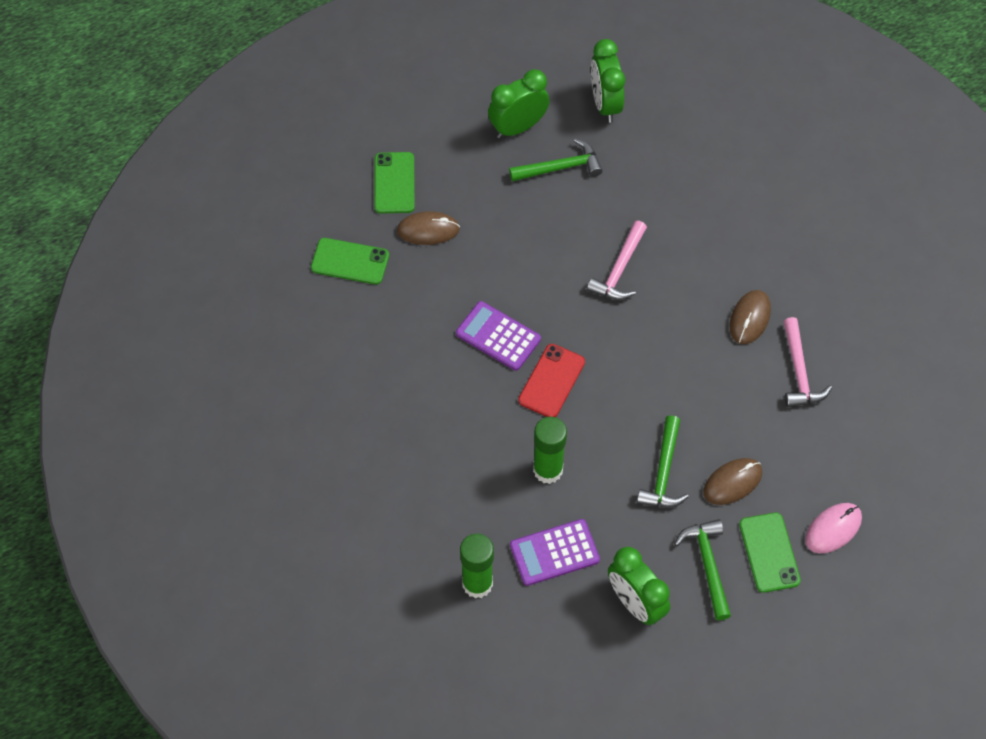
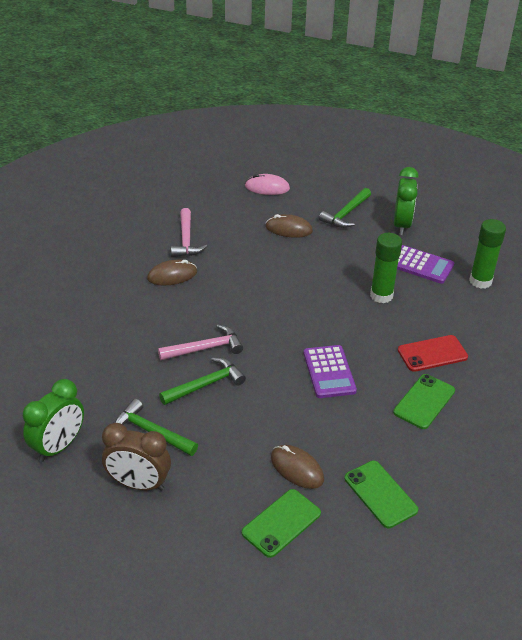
camera: 135 degrees left, 20 degrees down
(518, 127) = (138, 484): green clock -> brown clock
(551, 381) = (325, 328): red phone -> red phone (432, 354)
(663, 472) = (318, 254): green hammer -> green hammer (206, 384)
(769, 552) = (309, 199): green phone -> green phone (424, 401)
(799, 372) = (186, 240): pink hammer -> pink hammer turned 135 degrees clockwise

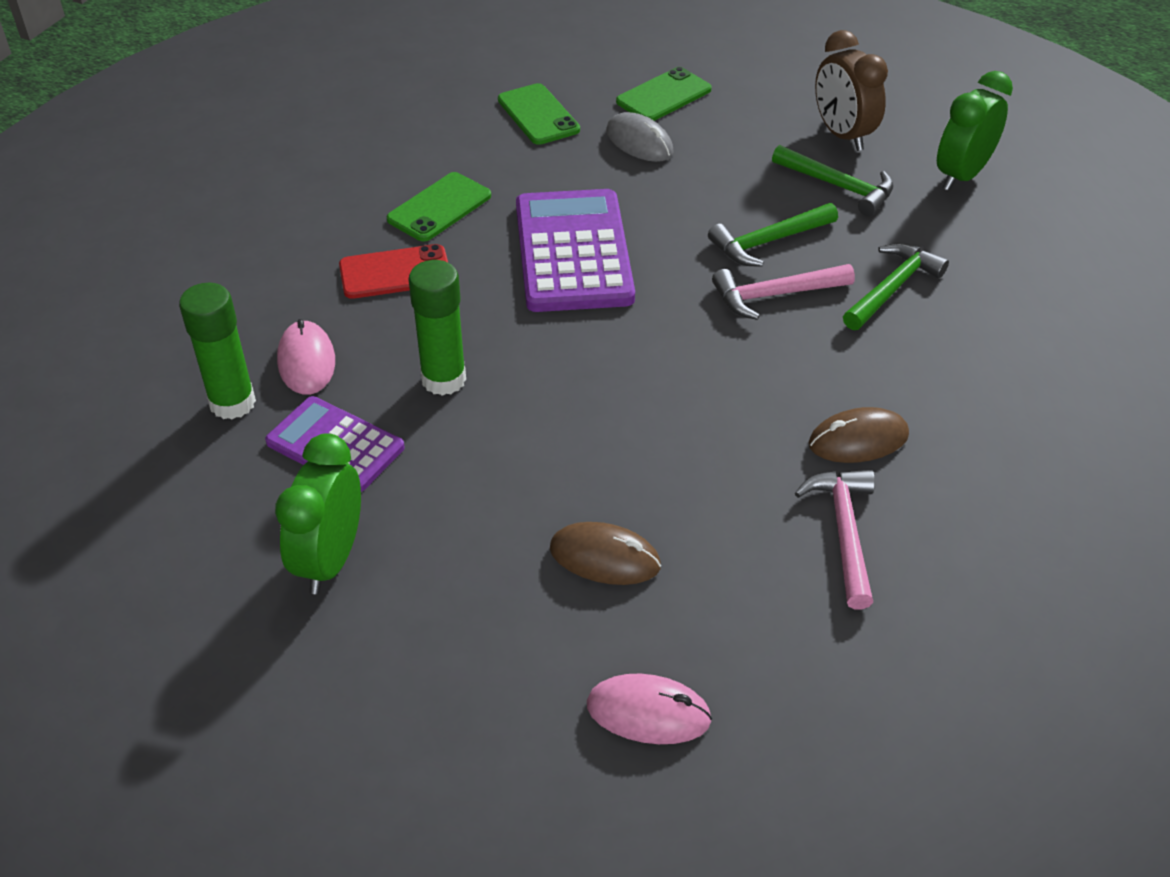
camera: 175 degrees left, 5 degrees up
(138, 484) = (842, 135): brown clock -> brown clock turned 135 degrees counterclockwise
(297, 468) = (639, 142): brown mouse -> grey mouse
(329, 372) = (573, 252): purple calculator -> purple calculator, size x1.63
(346, 214) = (455, 602): green hammer -> green hammer (892, 288)
(455, 302) = (306, 361): none -> pink mouse

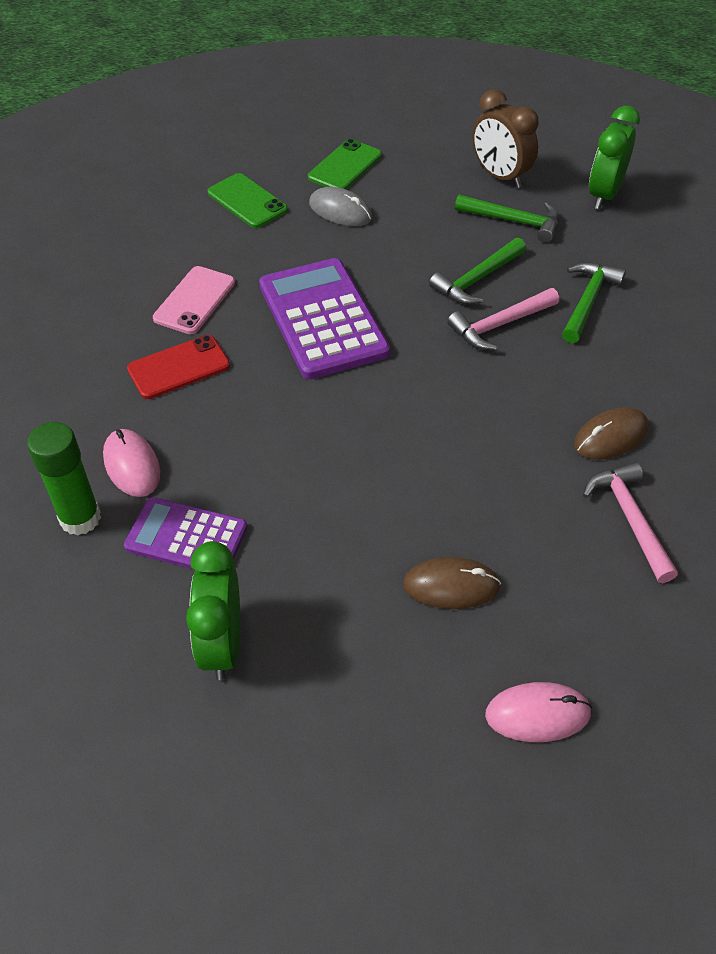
camera: 15 degrees left, 5 degrees up
(439, 207) = (194, 300): green phone -> pink phone
(443, 379) = (257, 456): green glue stick -> none

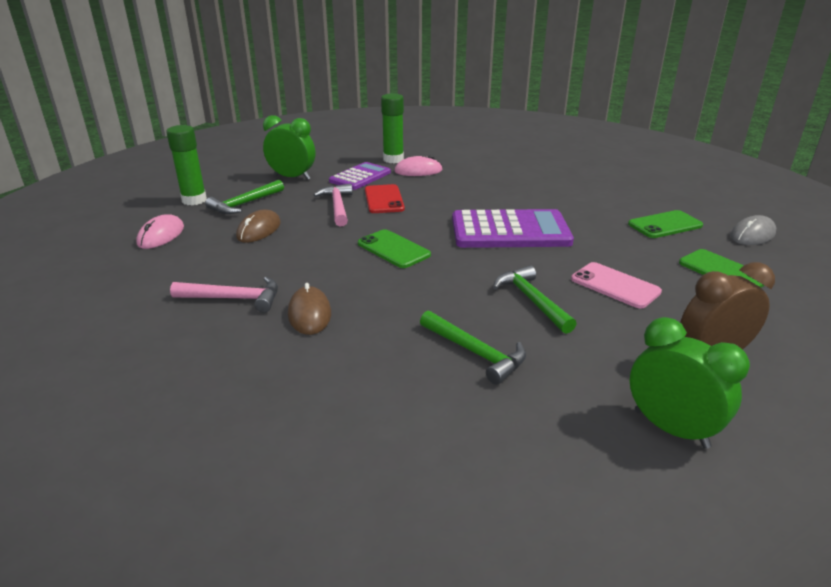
camera: 110 degrees right, 20 degrees down
(178, 367) = (486, 187): red phone -> red phone (384, 199)
(194, 300) = (548, 196): pink phone -> pink phone (615, 285)
(340, 211) = (648, 258): grey mouse -> grey mouse (752, 235)
(390, 754) = (194, 200): none -> green glue stick
(428, 412) = (393, 249): none -> green phone
(499, 325) = (466, 297): pink hammer -> pink hammer (337, 206)
(514, 221) = (620, 343): green hammer -> green hammer (244, 204)

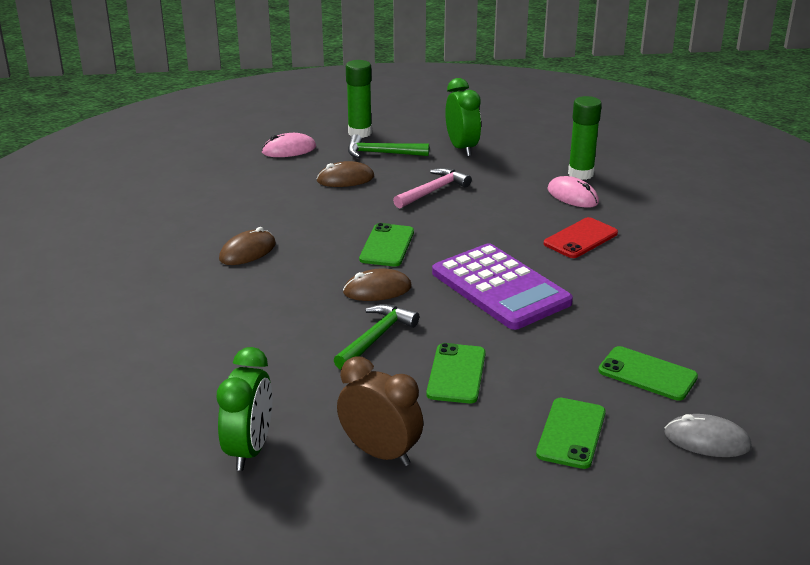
camera: 55 degrees right, 0 degrees up
(234, 298) = (236, 216): pink hammer -> none
(360, 177) = (511, 175): purple calculator -> none
(384, 199) = (478, 205): red phone -> red phone (580, 238)
(457, 275) = (377, 290): none -> brown mouse
(475, 353) = (267, 336): green hammer -> none
(615, 285) = (456, 374): pink phone -> green phone

